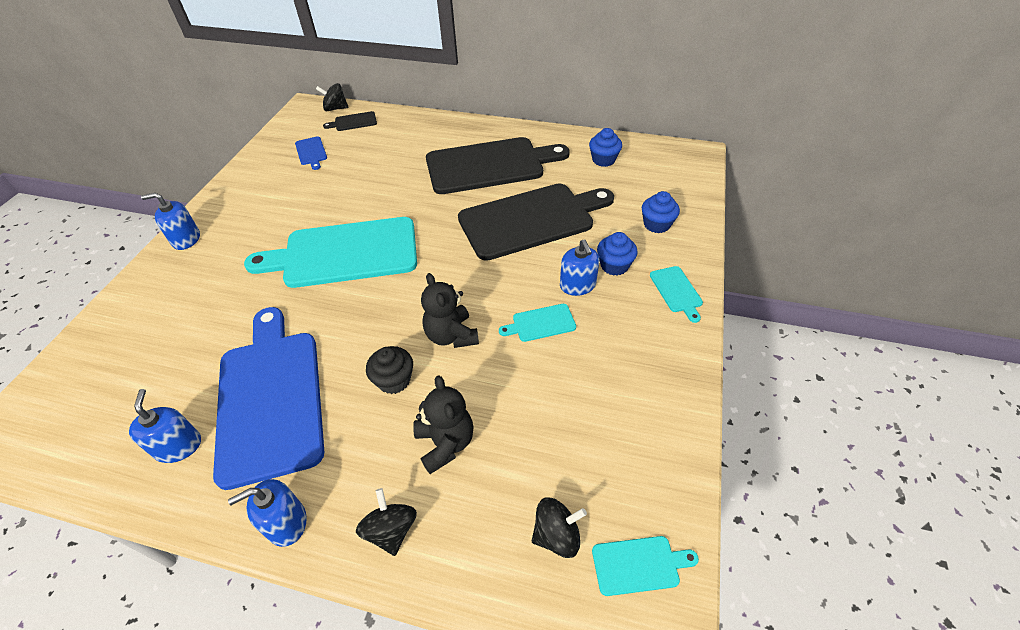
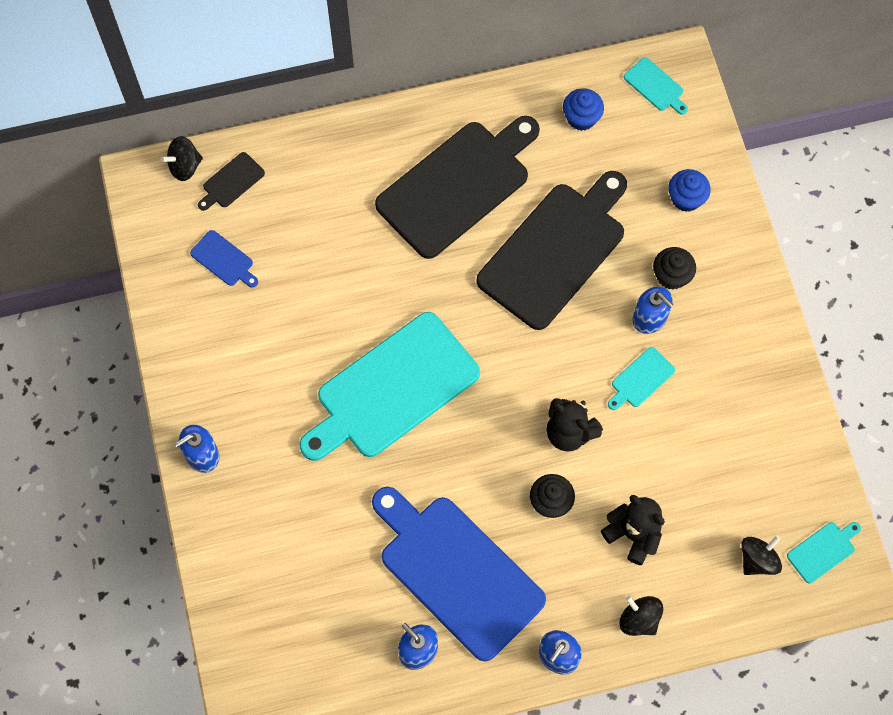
camera: 30 degrees left, 20 degrees up
(614, 265) = (671, 276): blue cupcake -> black cupcake
(676, 291) = (743, 281): turquoise cutting board -> turquoise cutting board (655, 86)

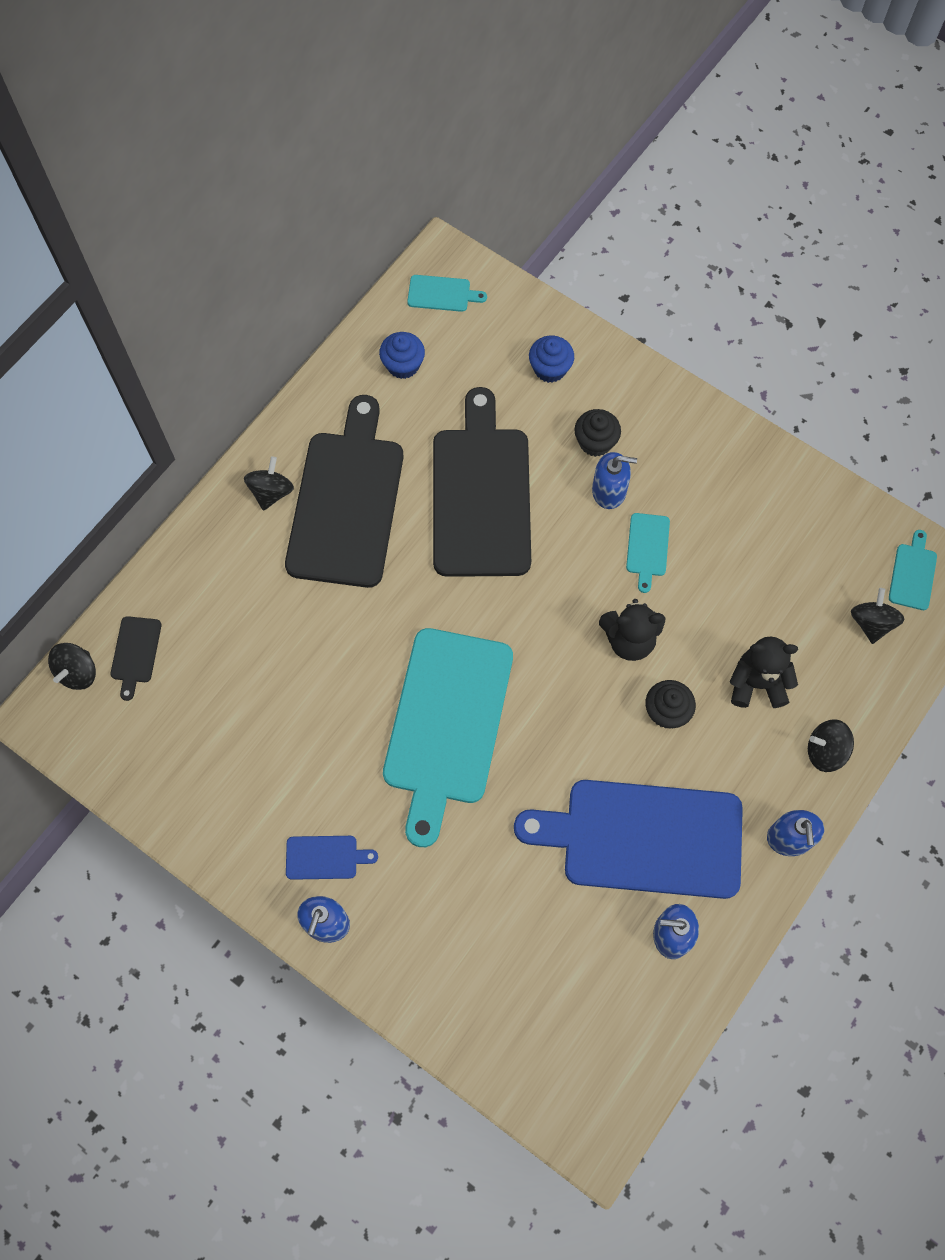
camera: 40 degrees left, 0 degrees up
(224, 260) = (190, 729): blue cutting board -> blue cutting board (325, 857)
(412, 140) = (271, 492): none -> black spinning top

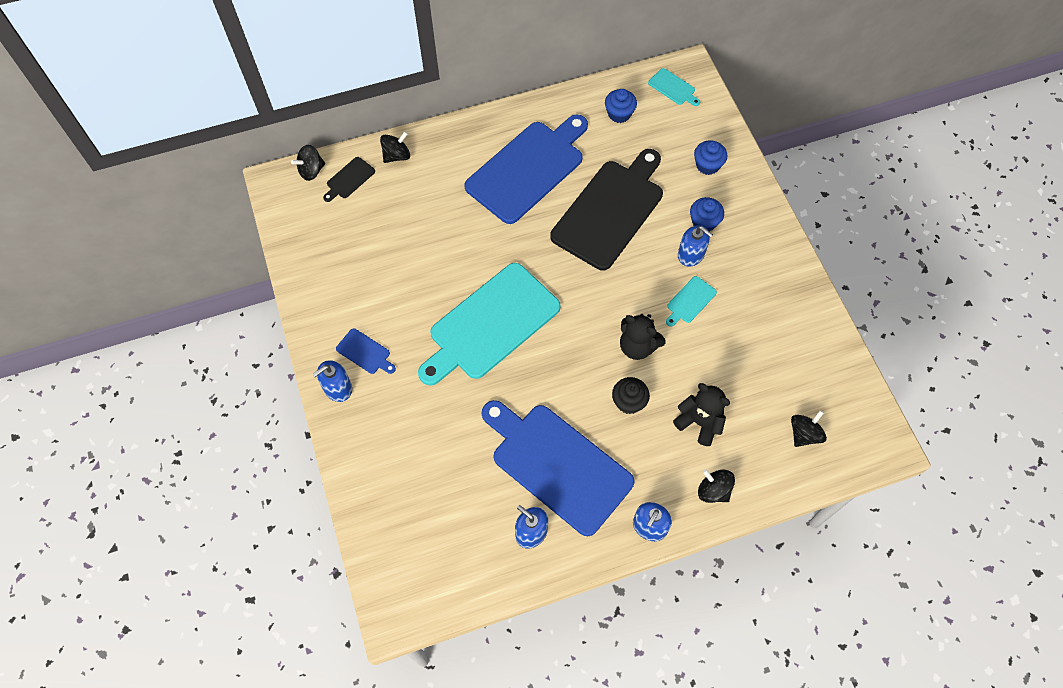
camera: 35 degrees right, 5 degrees down
(271, 492) = (489, 139): black spinning top -> black spinning top (397, 156)
(347, 502) = (528, 169): black cutting board -> blue cutting board
(595, 442) = (704, 222): black cupcake -> blue cupcake
(913, 574) = (856, 422): turquoise cutting board -> none

